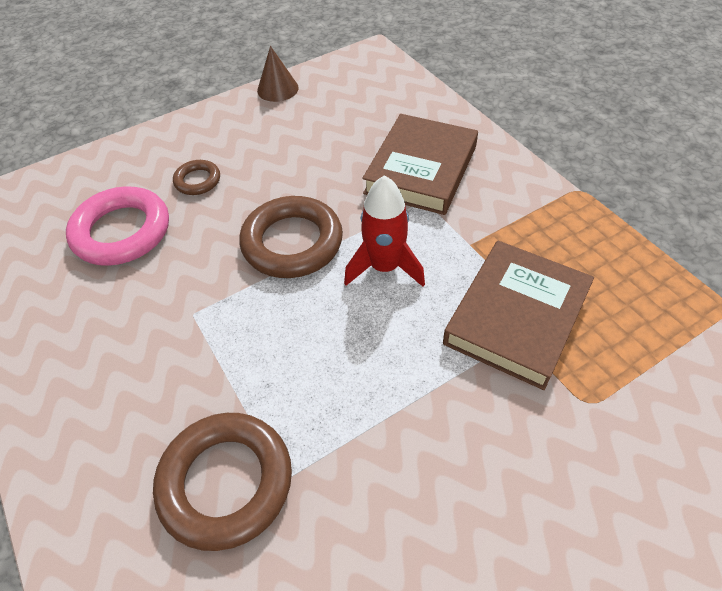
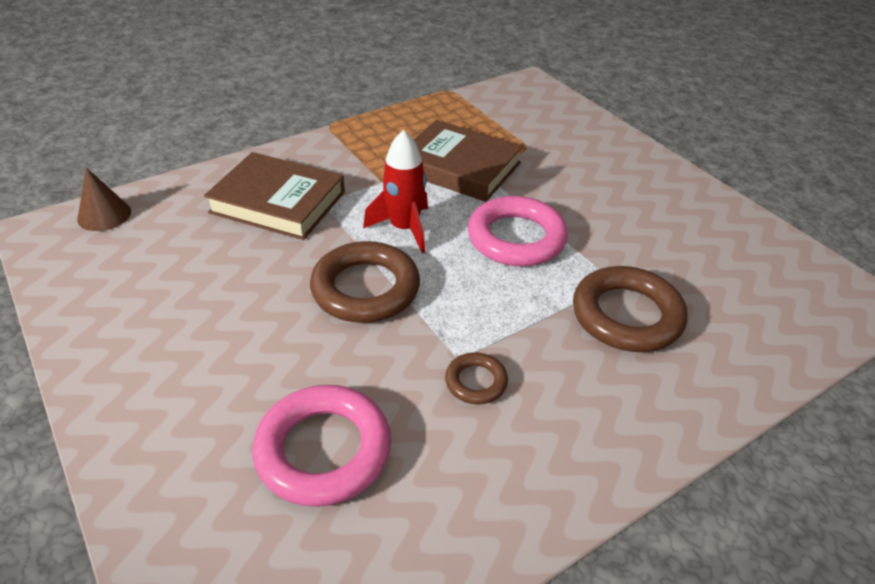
camera: 95 degrees left, 10 degrees down
(197, 181) = (241, 381): brown ring -> brown ring (476, 382)
(277, 89) = (68, 315): brown cone -> brown cone (104, 215)
(371, 373) = (516, 238): none -> pink ring

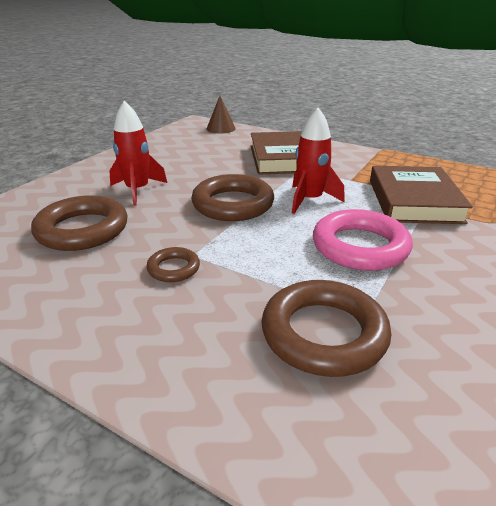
camera: 65 degrees right, 10 degrees down
(248, 365) = (138, 190): none -> red rocket
(323, 450) = (82, 230): pink ring -> brown ring

